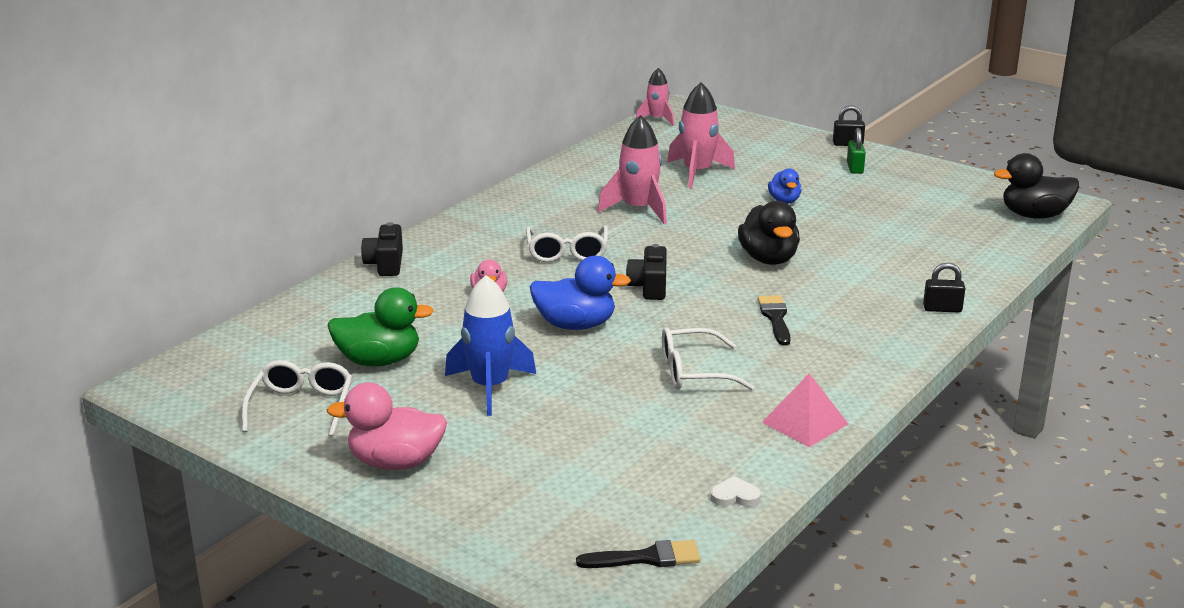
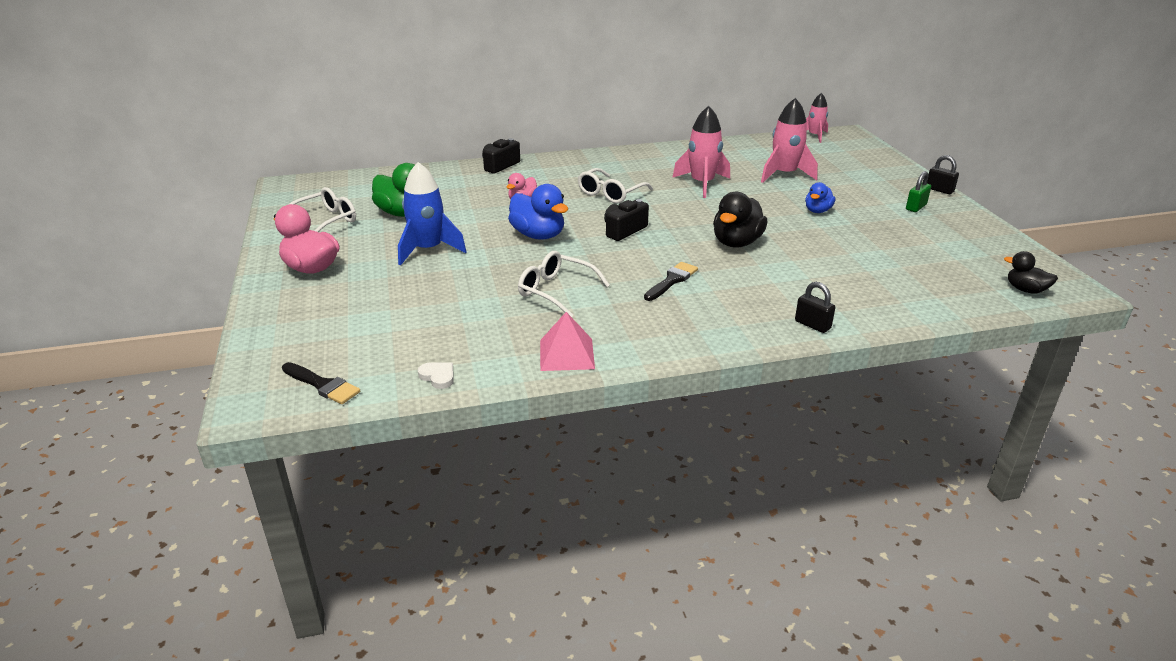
camera: 40 degrees right, 5 degrees up
(1034, 215) = (1025, 290): black duck -> black duck, size x0.59

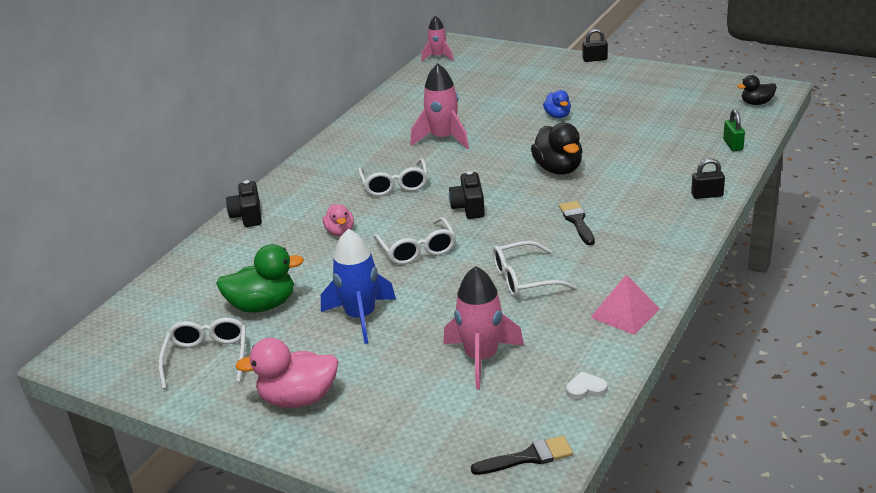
camera: 45 degrees left, 0 degrees up
(538, 235) = (417, 250): blue duck -> white glasses
(784, 175) = (482, 100): pink rocket -> pink rocket (481, 358)
(916, 207) = (606, 80): green padlock -> green padlock (733, 145)

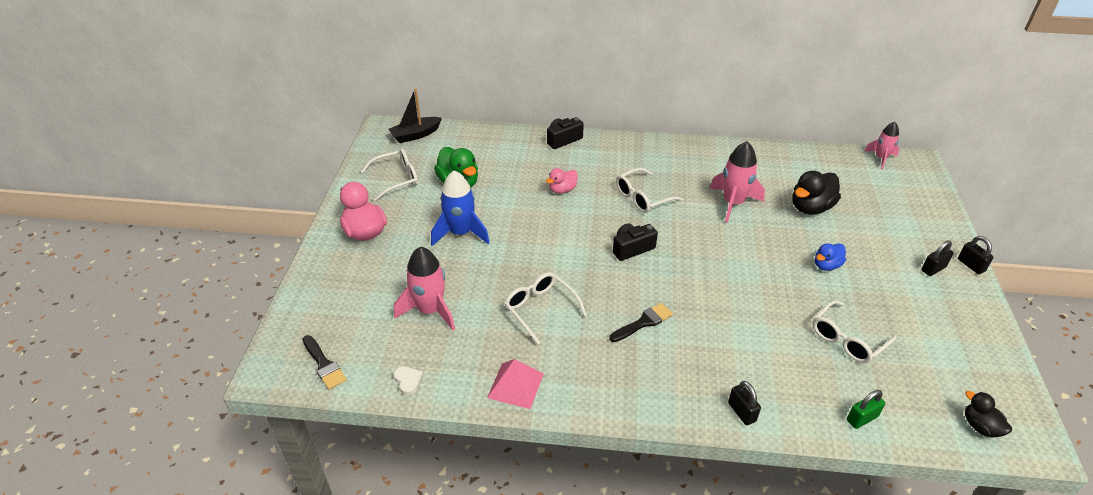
camera: 65 degrees right, 10 degrees up
(121, 329) = (415, 135): none -> black boat
(417, 250) = (556, 237): white glasses -> white glasses (847, 339)
(558, 169) = (726, 289): black duck -> black duck (810, 207)
(590, 74) = (933, 269): none -> black padlock

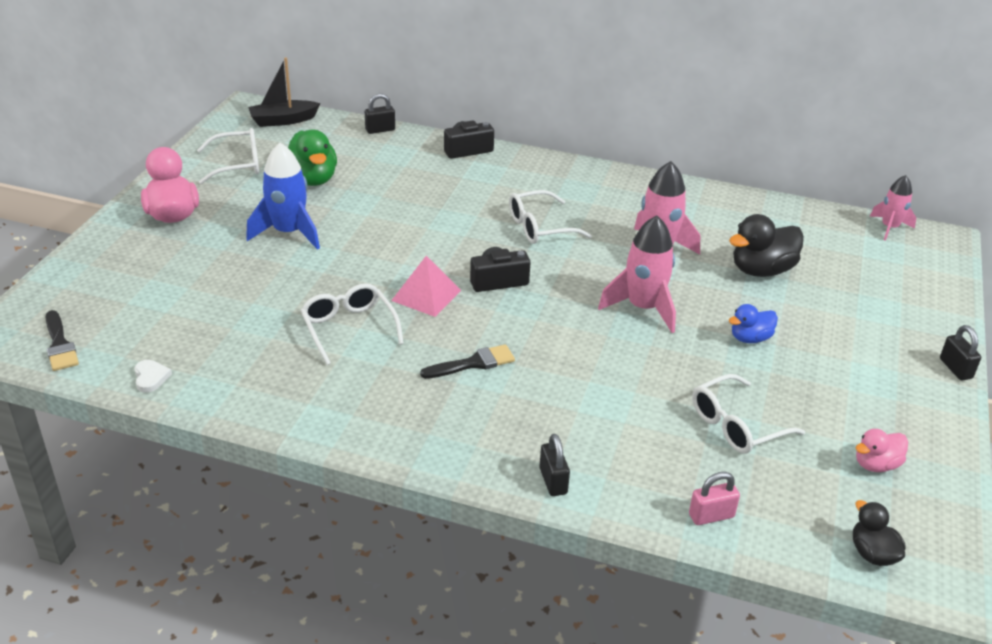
camera: 10 degrees right, 5 degrees down
(430, 310) = (212, 308): pink rocket -> pink rocket (643, 308)
(515, 385) = (278, 404): pink pyramid -> pink pyramid (426, 295)
(562, 190) = (439, 204): pink duck -> pink duck (876, 464)
(862, 418) = (711, 516): green padlock -> pink padlock
(933, 269) = (899, 364): black padlock -> black padlock (380, 130)

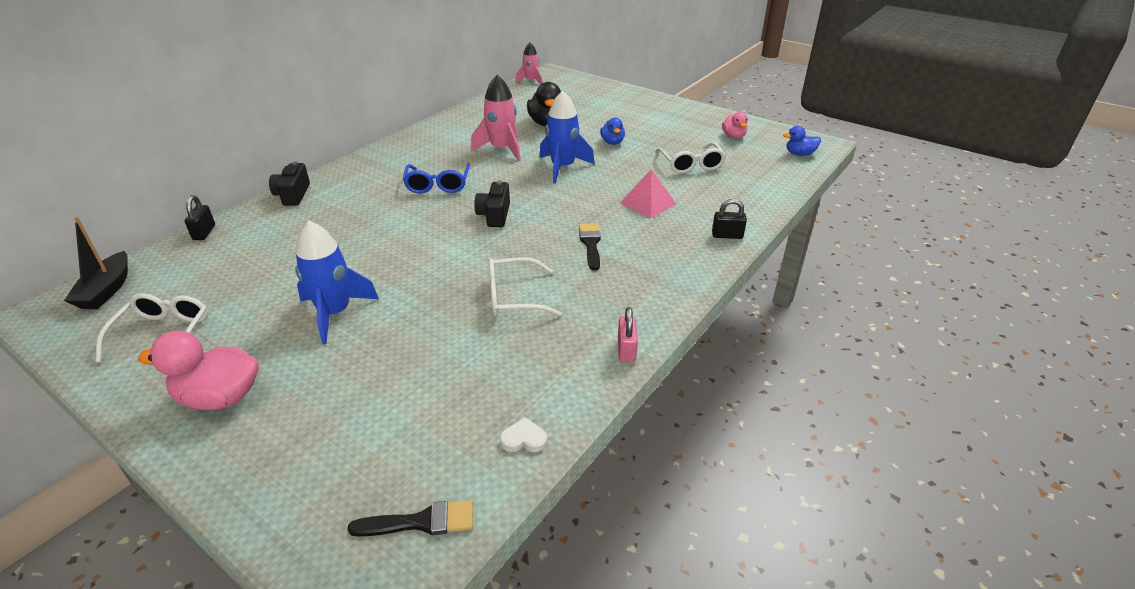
camera: 70 degrees left, 0 degrees up
(312, 179) = (250, 286): green duck -> none
(426, 295) = (491, 250): pink pyramid -> pink pyramid (648, 203)
(539, 227) = (438, 185): white glasses -> blue glasses
(643, 308) = (562, 168): pink rocket -> blue rocket
(711, 516) = (766, 190): pink padlock -> pink padlock (626, 350)
(872, 553) = (799, 154): black duck -> blue duck
(955, 368) = (664, 99): black padlock -> none

